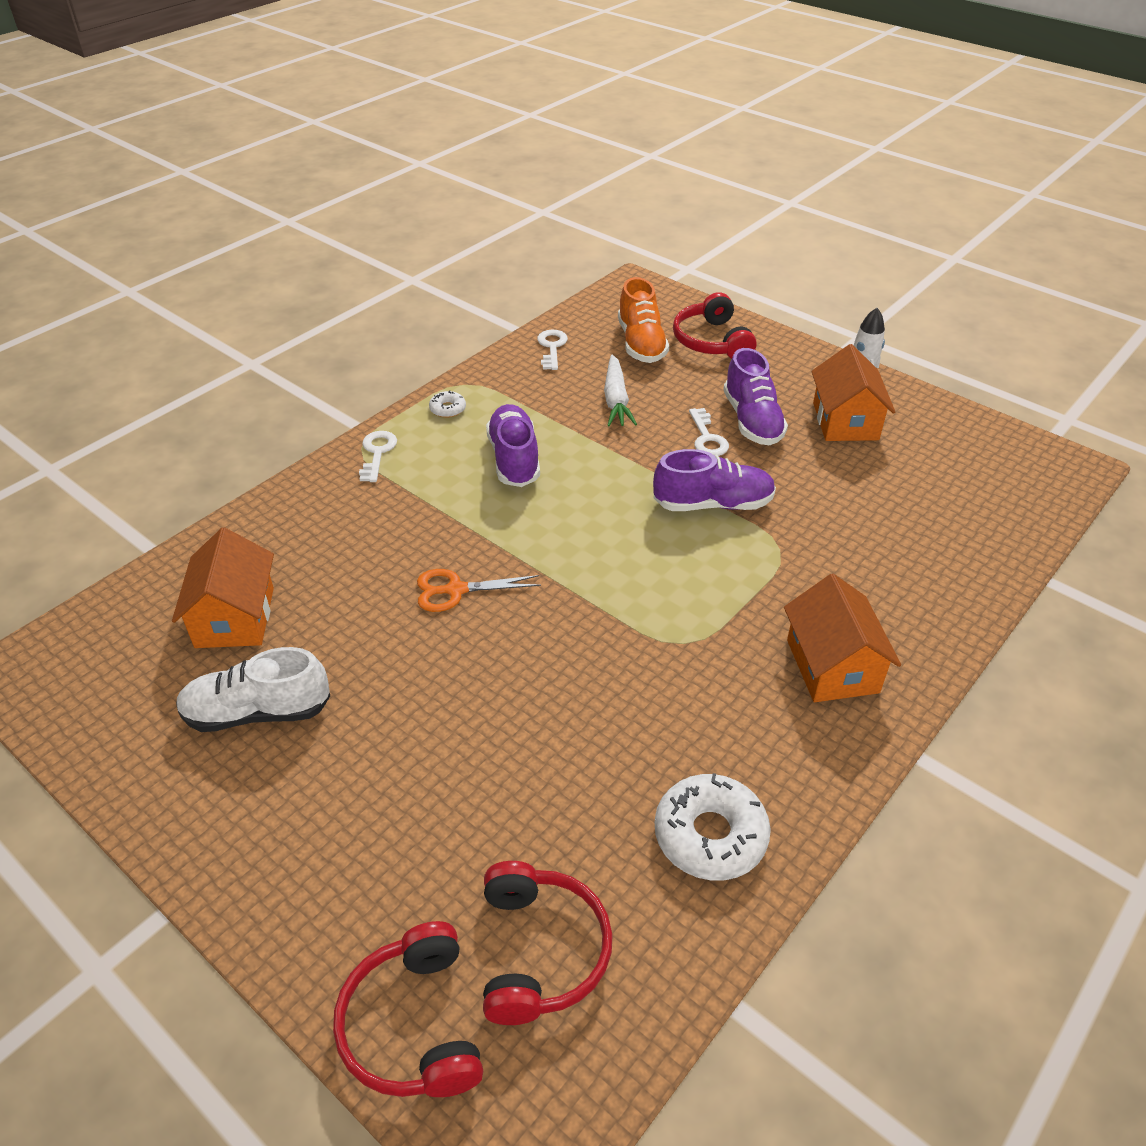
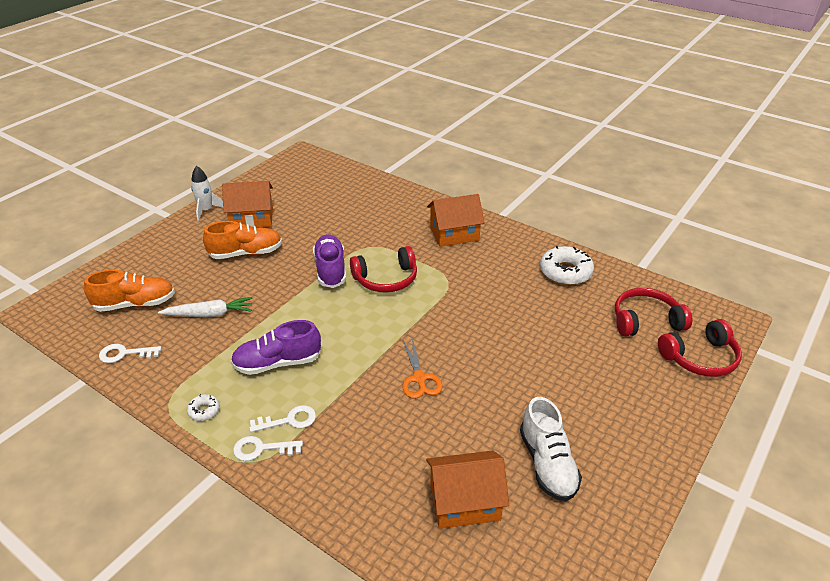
camera: 95 degrees left, 5 degrees down
(707, 438) = (262, 272): white key -> white key (289, 420)
(711, 341) = (143, 269): red headphones -> red headphones (386, 279)
(752, 421) = (246, 253): purple shoe -> orange shoe

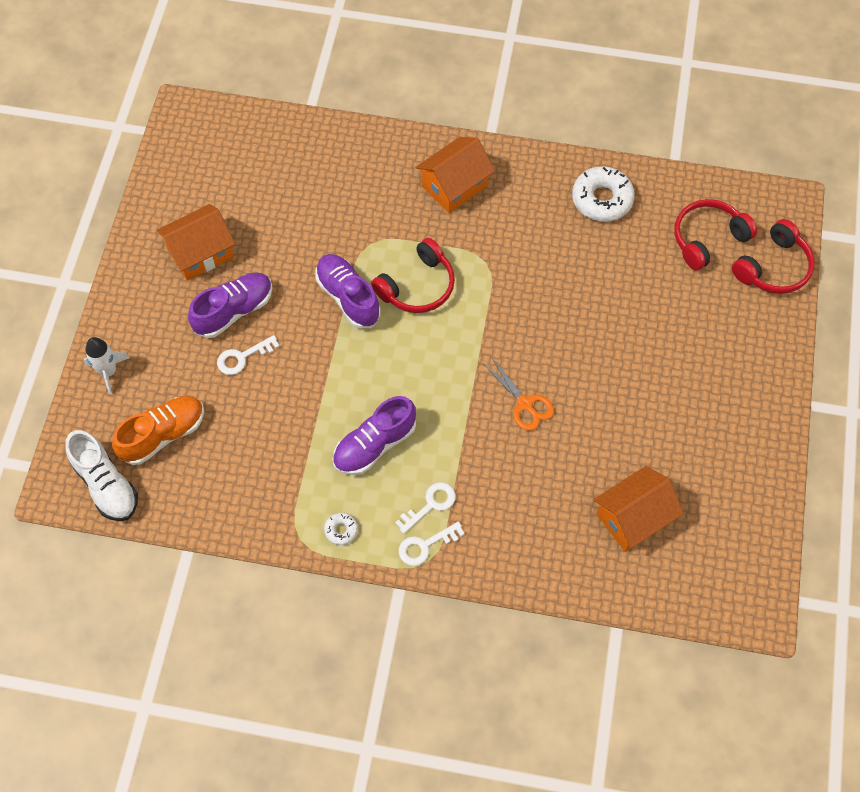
camera: 25 degrees left, 25 degrees up
(124, 354) = (206, 502): white key -> white key (242, 357)
(206, 210) = (133, 261): white rocket -> white rocket (108, 372)
(209, 314) = (258, 414): white carrot -> none
(246, 253) = (234, 311): orange shoe -> purple shoe
(547, 464) = (685, 448): white shoe -> white shoe (106, 484)

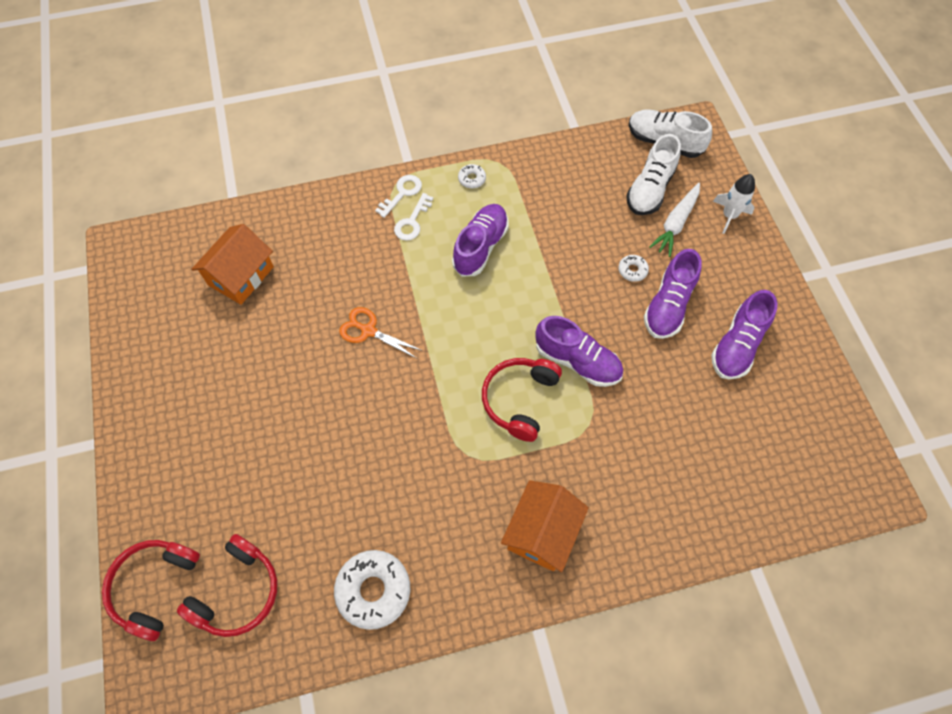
camera: 155 degrees right, 0 degrees up
(163, 435) = (650, 189): orange shoe -> white shoe
(166, 386) = (676, 223): none -> white carrot
(200, 253) = (737, 345): orange house -> purple shoe
(242, 357) = (632, 270): white key -> white donut

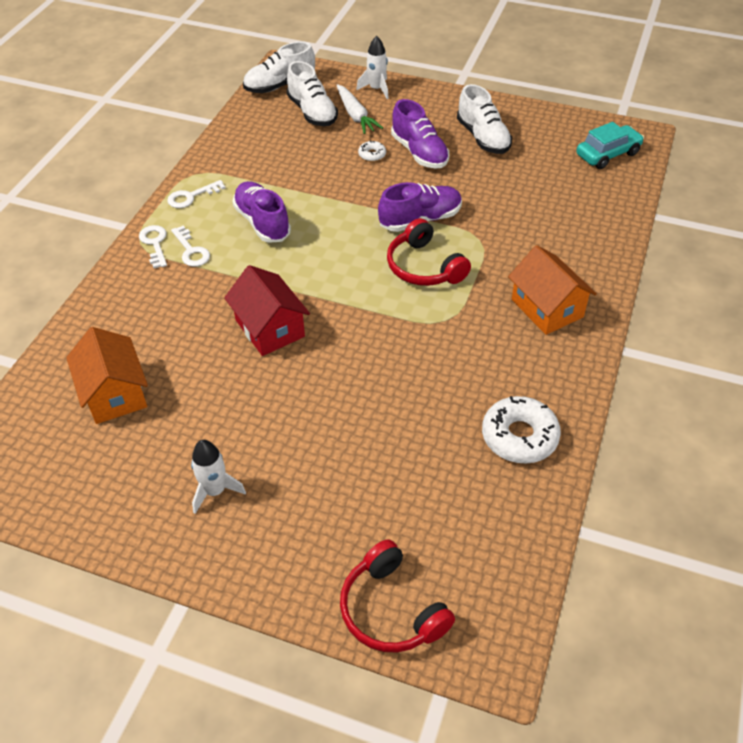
camera: 55 degrees left, 15 degrees down
(193, 400) = (215, 491): none -> white rocket
(238, 592) = (448, 539): red headphones -> none
(368, 331) = (270, 328): orange scissors -> red house
(472, 179) = (191, 197): white donut -> white key
(737, 345) = (483, 138): purple shoe -> white shoe
(813, 473) = (607, 154): none -> turquoise car

